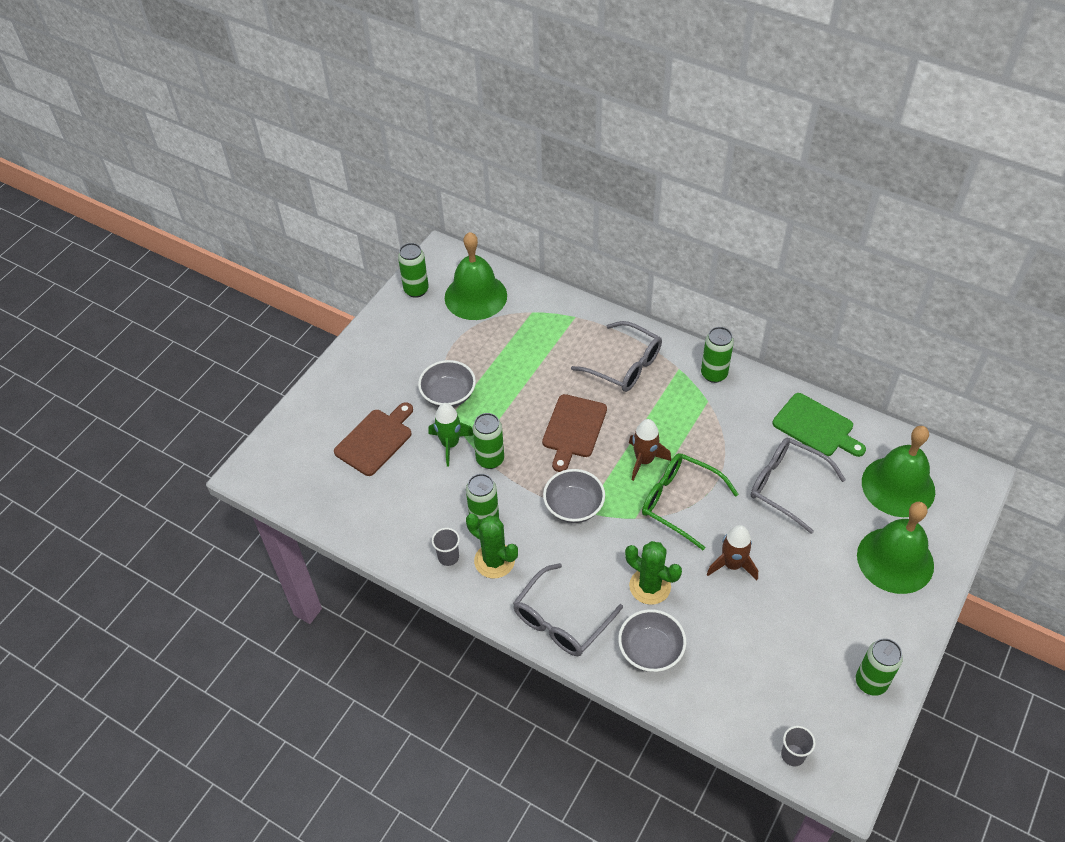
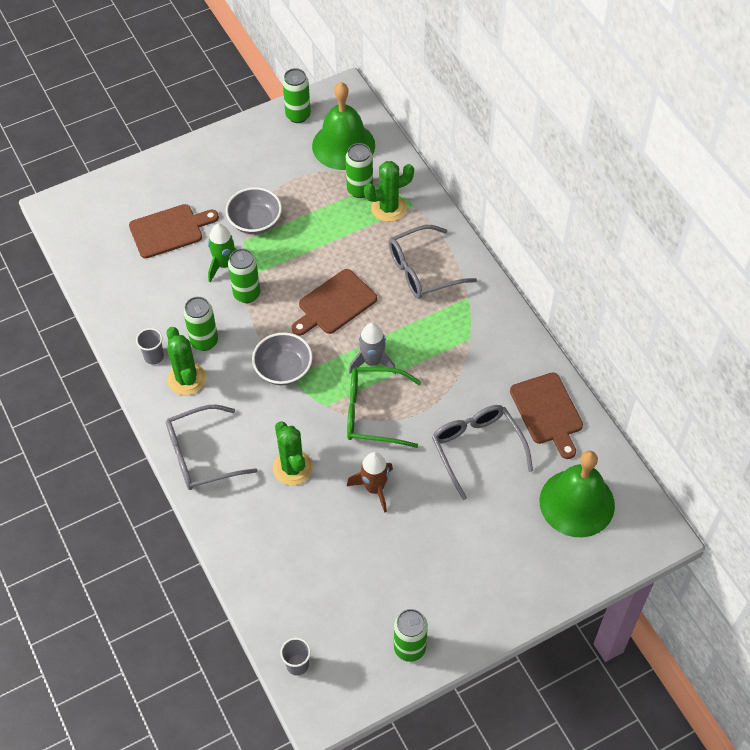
camera: 30 degrees right, 5 degrees up
(555, 329) = (388, 208): none -> green cactus
(624, 365) = (422, 270): grey glasses -> grey glasses turned 90 degrees clockwise
(644, 460) = (372, 362): brown rocket -> grey rocket
(650, 650) = (252, 518): grey bowl -> none
(679, 502) = (373, 413): green glasses -> green glasses turned 60 degrees counterclockwise
(714, 374) = (495, 318): green can -> green can (360, 190)
(816, 427) = (547, 412): green cutting board -> brown cutting board
(895, 560) = (518, 563): green bell -> none

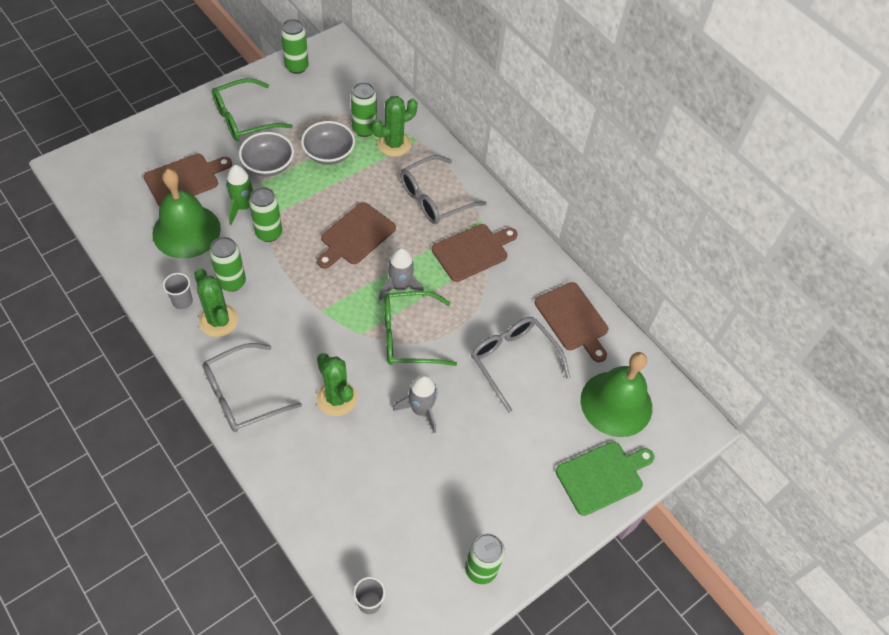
camera: 15 degrees left, 0 degrees up
(236, 169) = (244, 118): none -> green glasses
(283, 369) = (314, 302): grey bowl -> grey bowl (329, 154)
(343, 145) = (343, 91): green bell -> green bell (186, 231)
(374, 488) = (421, 410): brown rocket -> grey rocket
(454, 330) = (472, 251): none -> brown cutting board
(548, 574) = (602, 476): none -> green cutting board

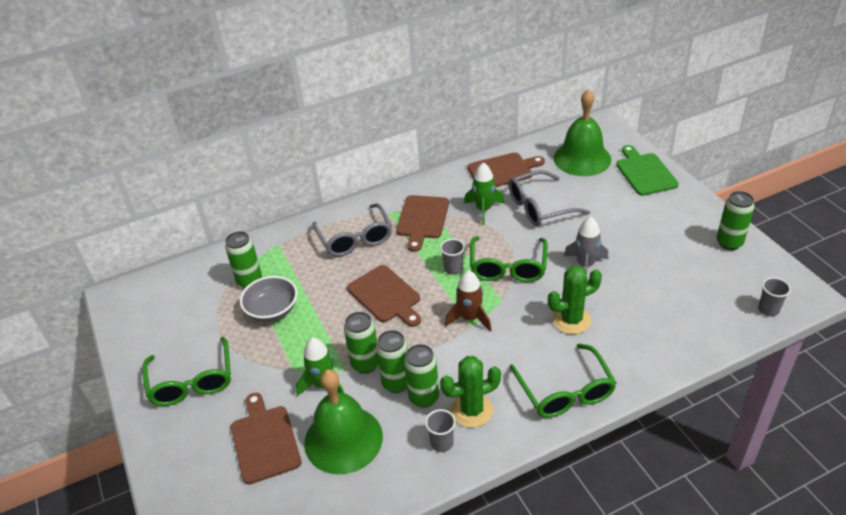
camera: 70 degrees left, 15 degrees down
(242, 395) = (565, 391): grey glasses -> green glasses
(268, 165) = (270, 361): grey bowl -> none
(297, 67) = (133, 331): green can -> green can (396, 383)
(331, 308) = (470, 318): none -> brown rocket
(394, 144) = (278, 261): green cactus -> none
(400, 287) = (453, 269): grey rocket -> grey cup
(472, 251) = (422, 219): brown cutting board -> brown cutting board turned 150 degrees counterclockwise
(498, 306) = (484, 210): none -> green rocket

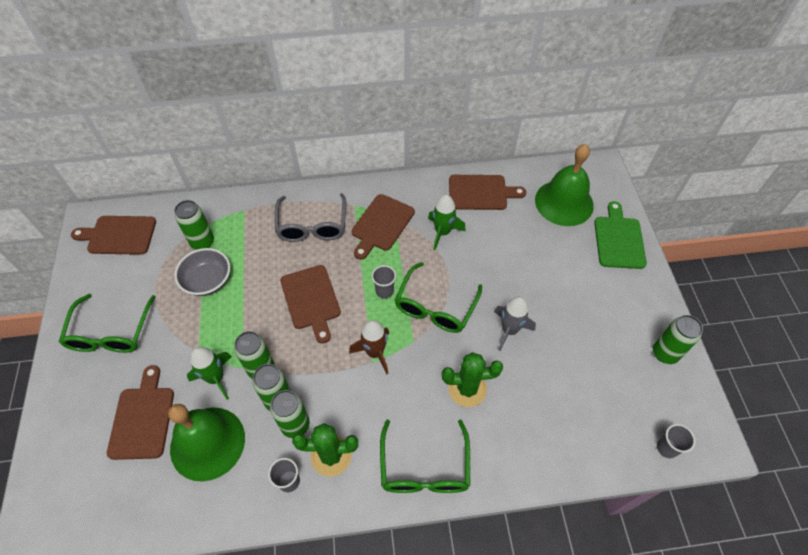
camera: 15 degrees right, 15 degrees up
(157, 300) = (119, 235): none -> brown cutting board
(540, 207) = (497, 247): grey glasses -> none

